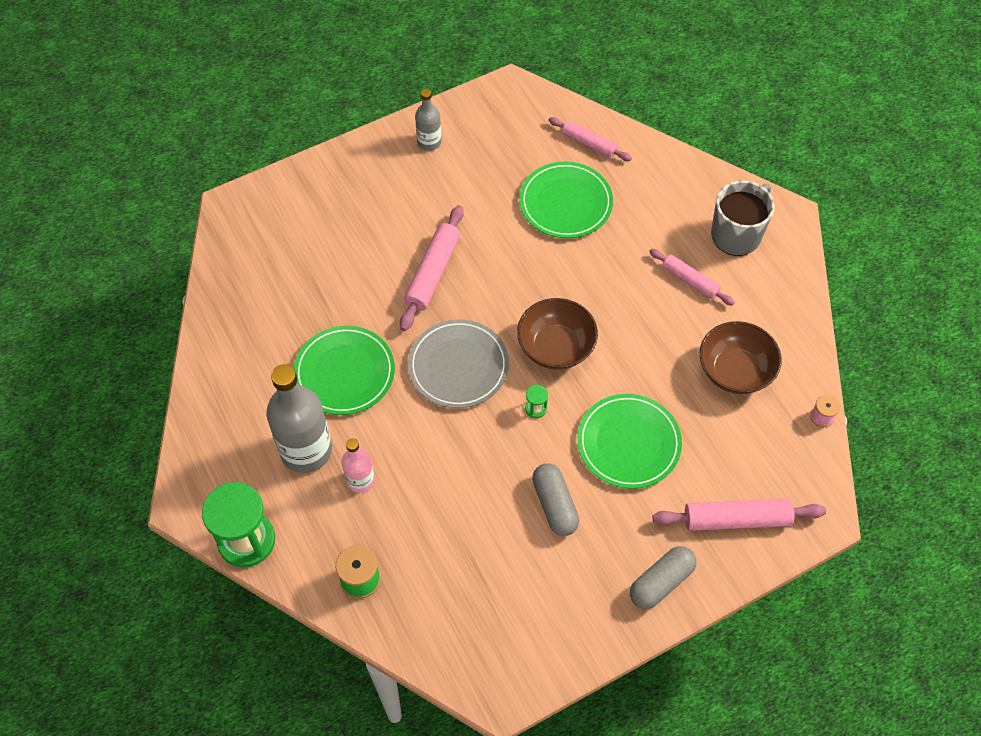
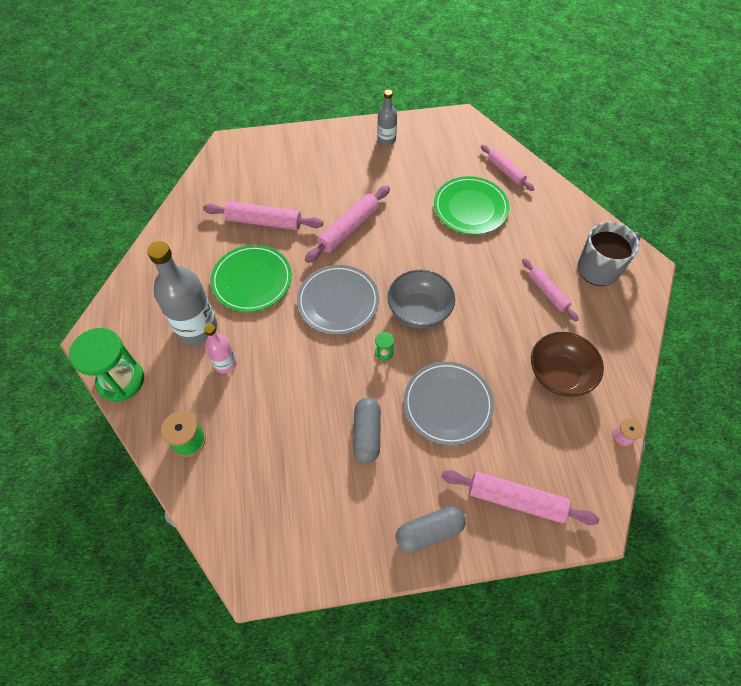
camera: 20 degrees right, 0 degrees up
(325, 295) = (264, 222): none -> pink rolling pin
(556, 347) = (419, 310): brown bowl -> grey bowl
(628, 443) = (448, 404): green plate -> grey plate

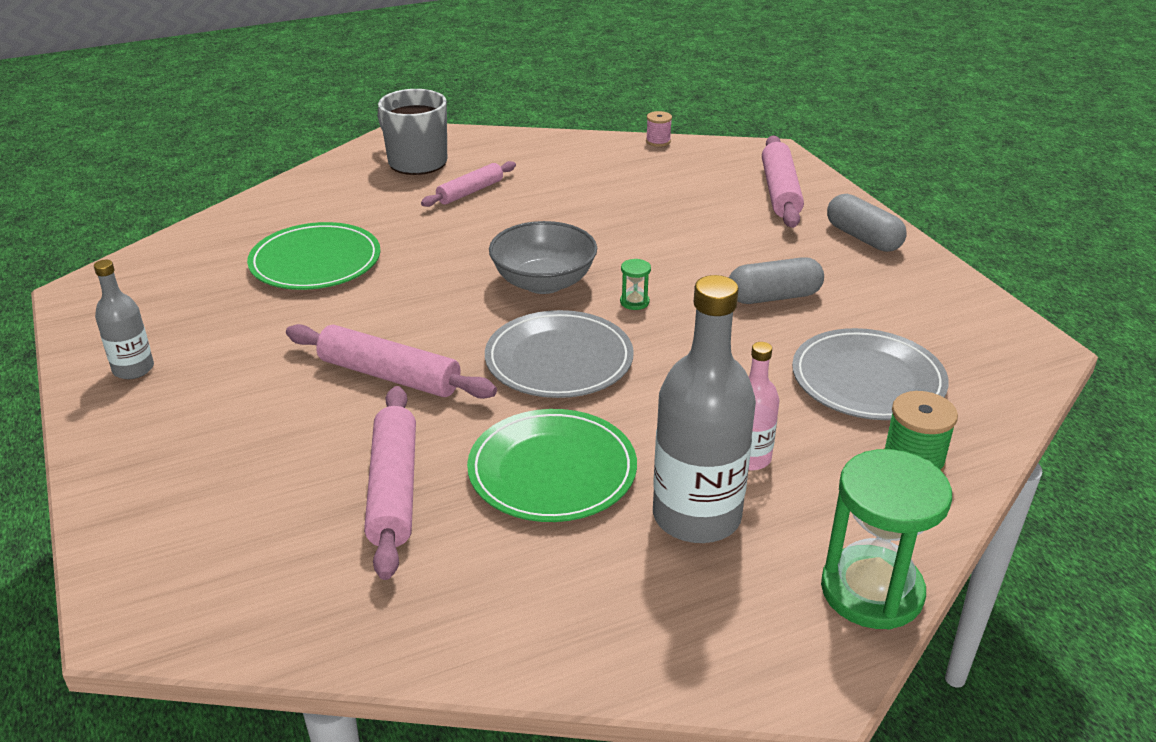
camera: 105 degrees left, 25 degrees down
(448, 404) = (687, 244): grey plate -> grey plate (868, 379)
(505, 171) = (226, 239): pink rolling pin -> none
(559, 374) = (597, 177): brown bowl -> none

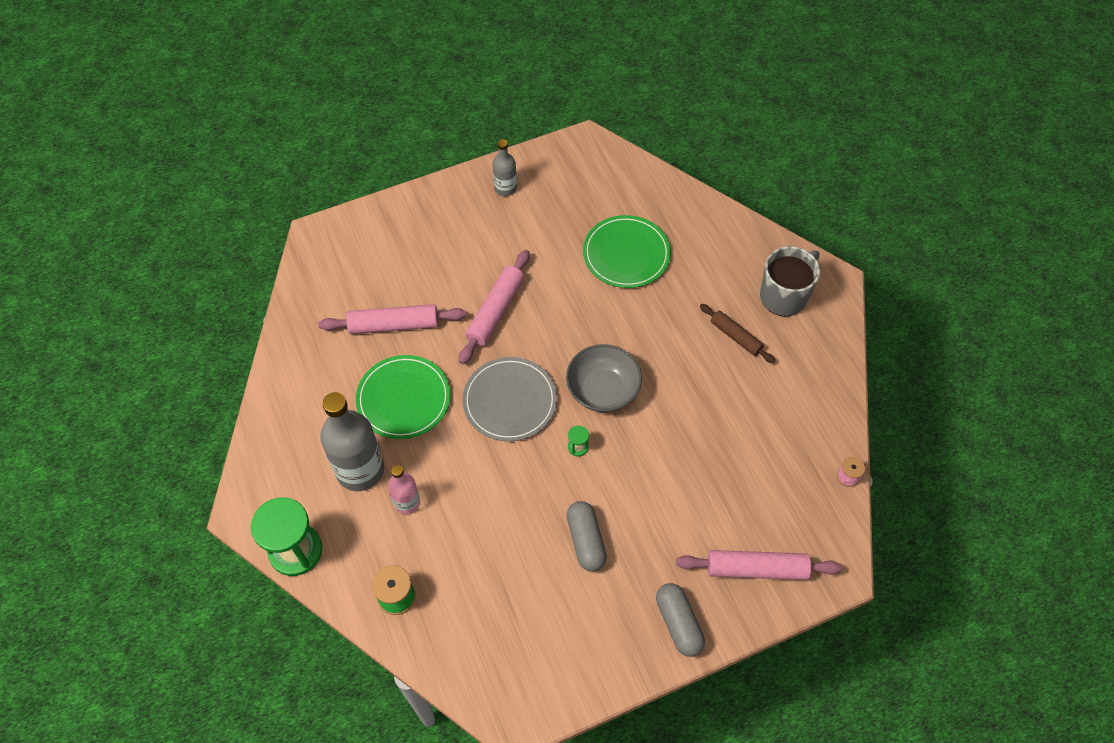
camera: 90 degrees right, 25 degrees up
(470, 192) = (735, 337): pink rolling pin -> brown rolling pin
(863, 238) = (678, 623): grey capsule -> grey capsule turned 75 degrees counterclockwise
(868, 379) = (482, 587): grey plate -> none

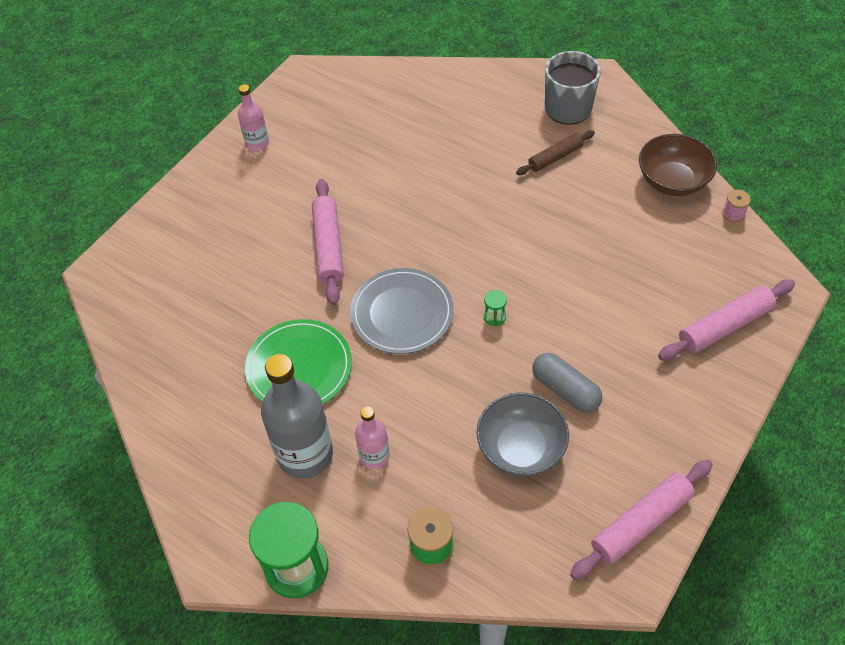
camera: 30 degrees left, 5 degrees down
(393, 325) = (239, 309): pink rolling pin -> pink rolling pin (640, 523)
(505, 188) = (257, 143): grey bottle -> pink bottle
(602, 390) = (478, 259): grey bowl -> grey bowl (521, 448)
(626, 254) = (410, 141): green plate -> none
(678, 623) = (700, 409): grey capsule -> none
(735, 337) = (555, 157): brown rolling pin -> brown rolling pin turned 45 degrees counterclockwise
(819, 416) = (672, 181): none -> brown bowl

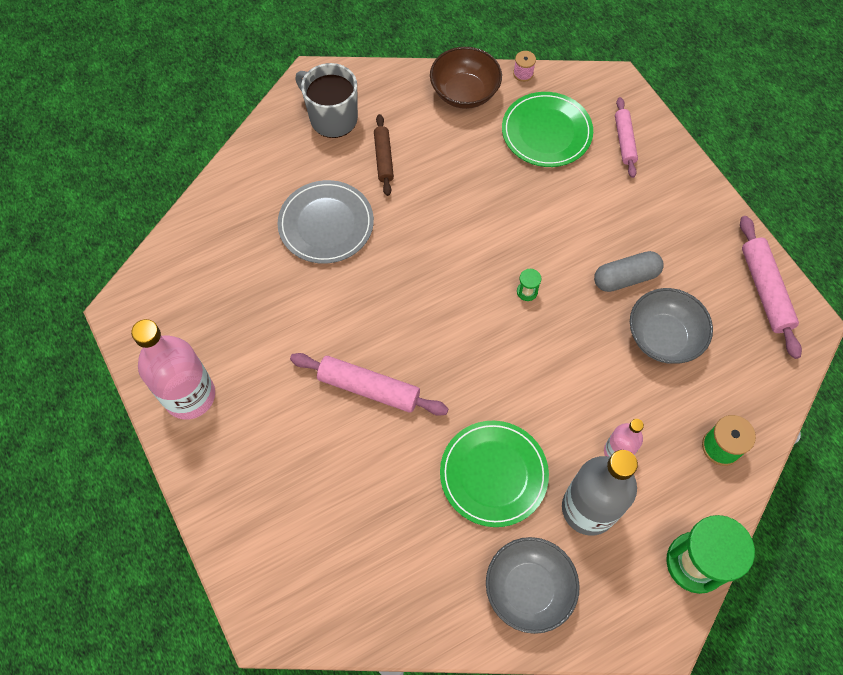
camera: 65 degrees left, 10 degrees up
(207, 437) = (528, 589): none -> grey bowl
(257, 143) = (190, 396): pink bottle -> pink bottle, size x1.88
(402, 313) = (482, 361): grey plate -> grey plate (326, 224)
(681, 259) = (546, 132): none -> green plate
(724, 326) = (624, 141): pink rolling pin -> pink rolling pin, size x0.65

